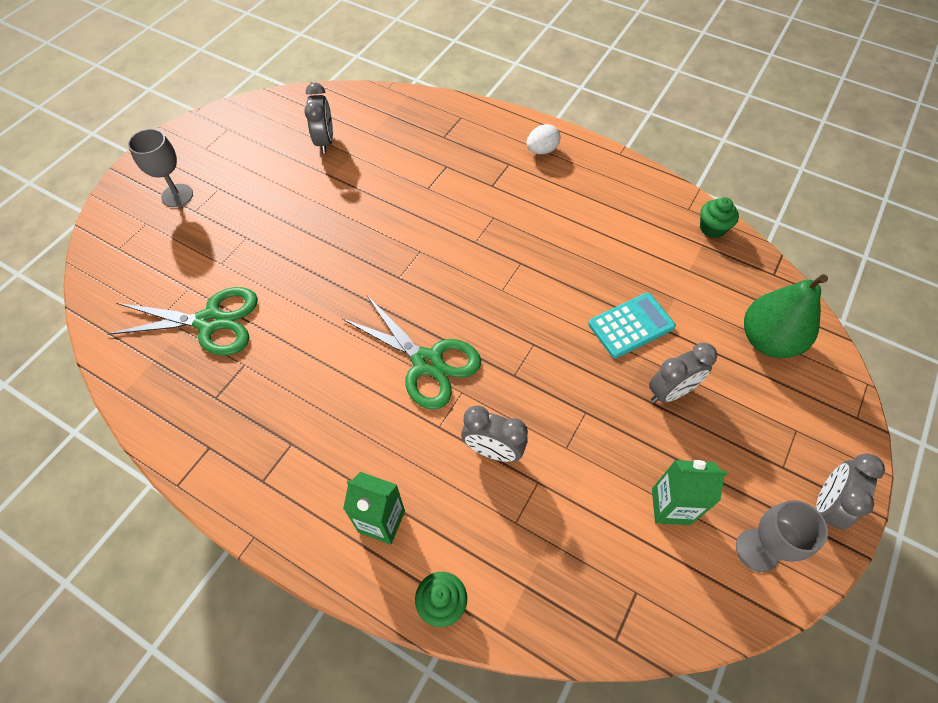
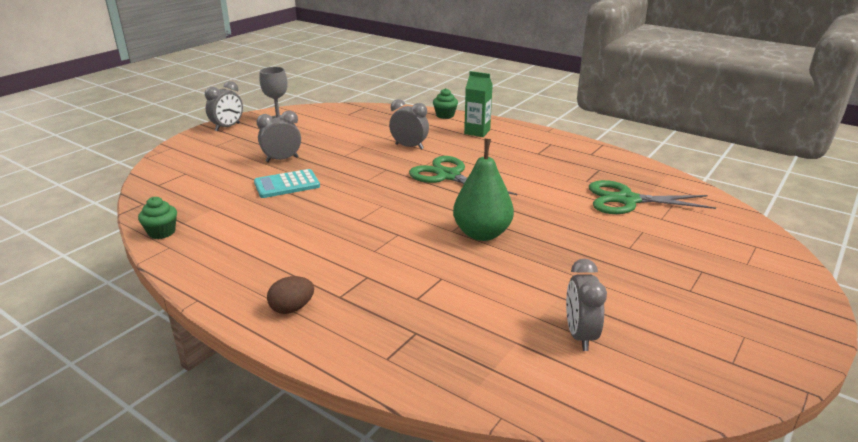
camera: 175 degrees left, 30 degrees down
(177, 195) = (734, 286): grey goblet -> none
(541, 150) = (292, 308): white egg -> brown egg
(671, 506) = (313, 130): green carton -> none
(768, 340) = (191, 174): green pear -> green pear (482, 234)

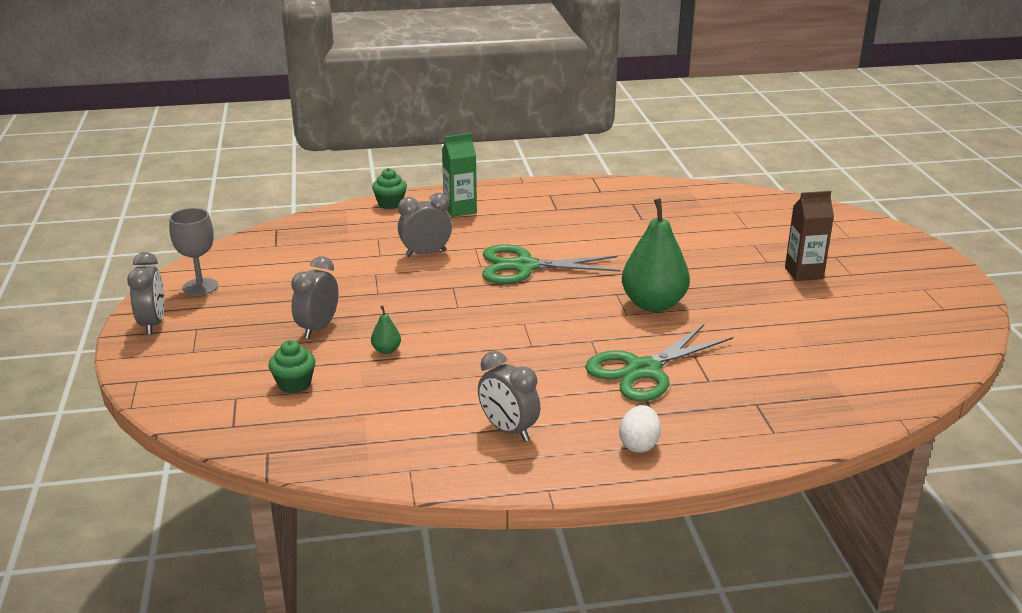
camera: 45 degrees left, 0 degrees up
(162, 232) = (366, 463): green cupcake -> green cupcake (294, 384)
(287, 184) = (386, 350): turquoise calculator -> green pear
(292, 308) = (639, 445): brown egg -> white egg
(580, 335) = (848, 342): grey clock -> grey clock (508, 430)
(627, 200) = (700, 222): green scissors -> green scissors (643, 370)
(645, 269) = (804, 273): none -> brown carton

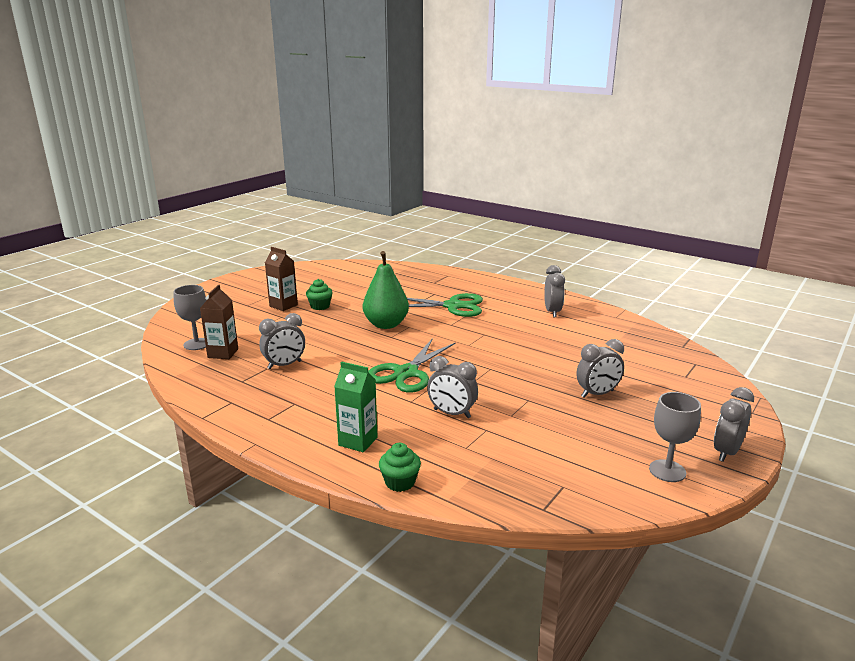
camera: 135 degrees left, 5 degrees down
(294, 384) = (643, 369): green cupcake -> green cupcake (320, 306)
(386, 350) = (567, 364): green pear -> none
(525, 266) = (406, 373): green scissors -> green scissors turned 75 degrees clockwise
(635, 226) = (284, 365): none -> grey clock
(639, 445) = (505, 290): white egg -> none
(706, 211) = (223, 353): none -> brown carton
(747, 207) = (197, 344): none -> grey goblet

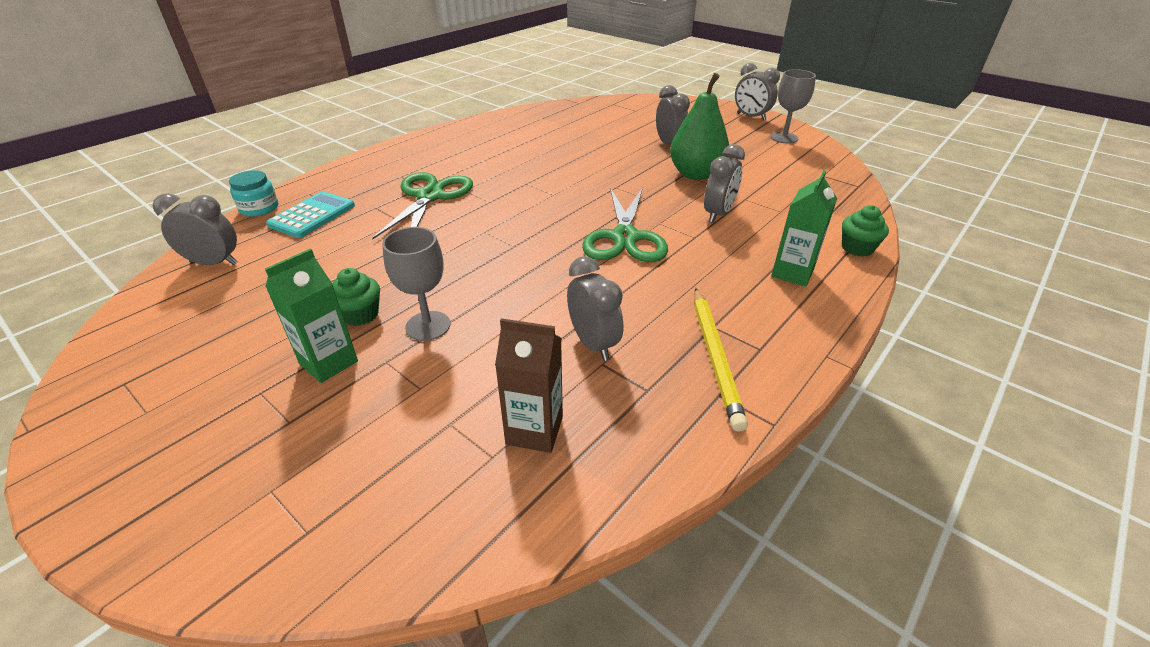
camera: 85 degrees left, 15 degrees up
(197, 344) = (479, 483): grey goblet -> grey goblet (428, 326)
(264, 402) = (715, 357): none -> yellow pencil
(283, 305) = (329, 362): brown carton -> green carton
(386, 324) = (470, 249): green pear -> green pear (696, 174)
(406, 373) = (624, 237): green scissors -> green scissors turned 60 degrees clockwise
(420, 280) = (312, 215): none -> turquoise calculator
(426, 268) = (259, 208): none -> turquoise jar
(552, 312) = (479, 142): grey clock -> grey clock (214, 263)

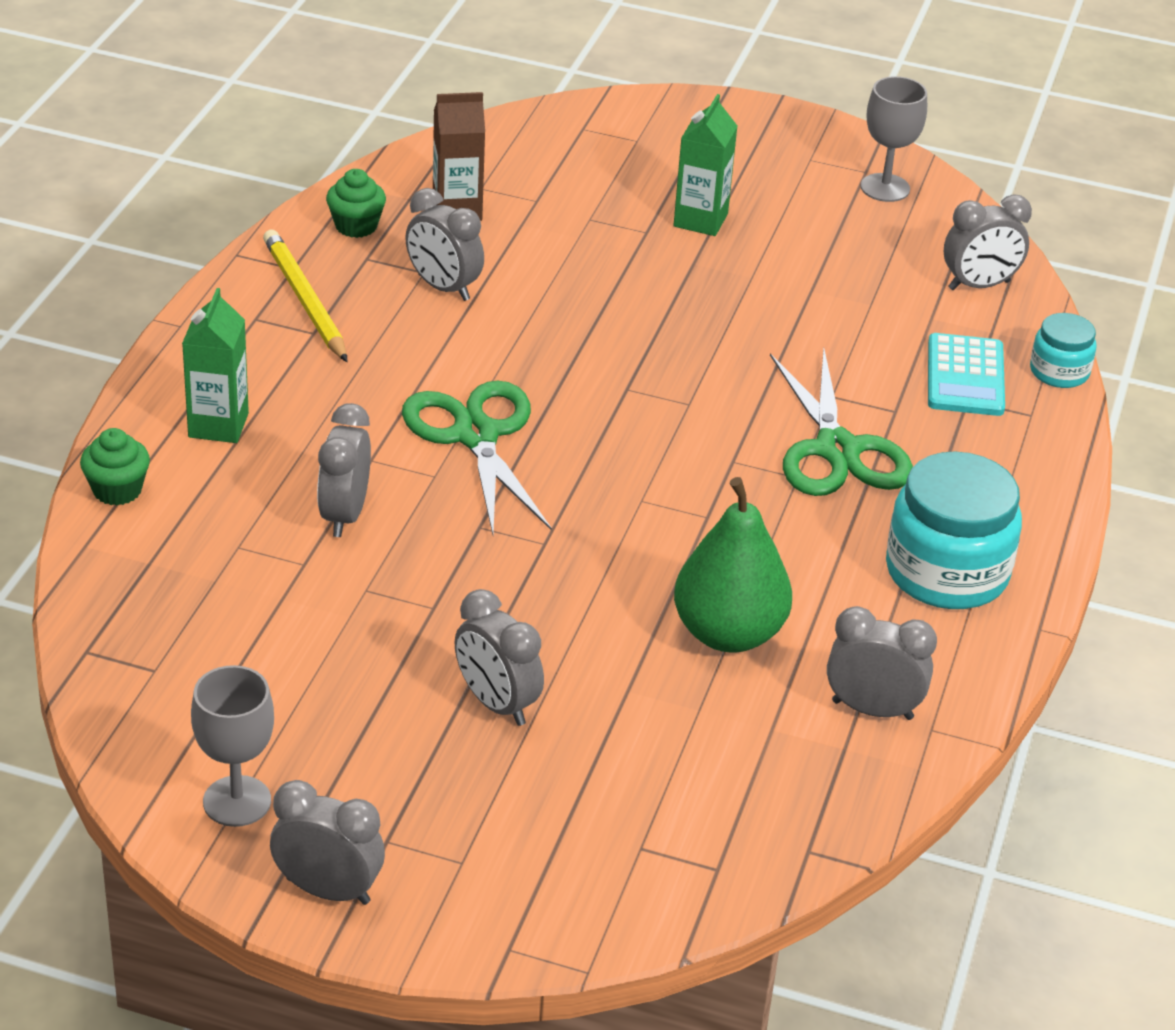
camera: 155 degrees right, 0 degrees up
(360, 315) = (725, 266): green cupcake -> green cupcake (356, 226)
(428, 326) = (638, 270): grey goblet -> grey goblet (885, 188)
(441, 149) = (946, 572): none -> turquoise jar
(521, 123) = (872, 710): none -> grey clock
(696, 174) = (409, 613): green pear -> green pear (728, 633)

